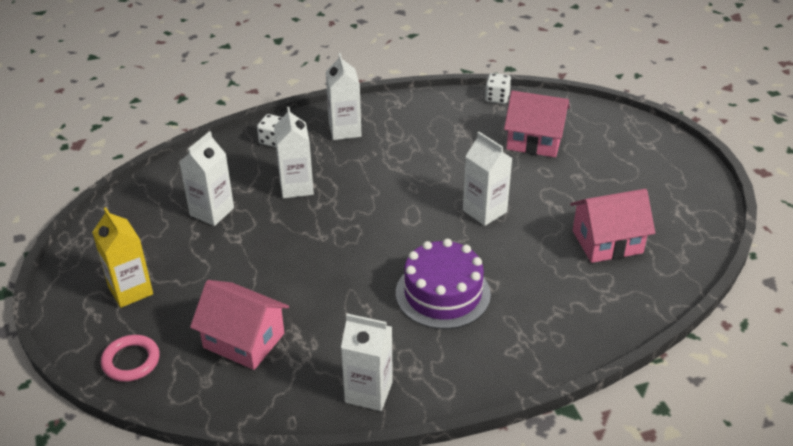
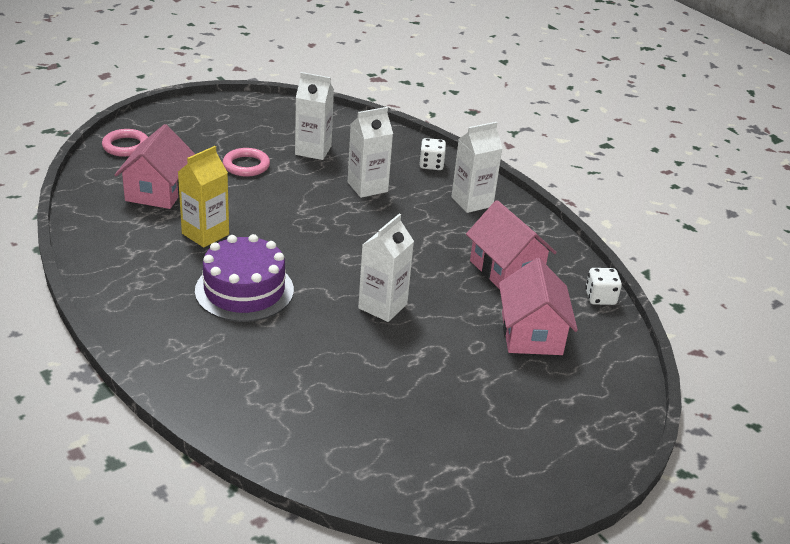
camera: 70 degrees right, 5 degrees down
(130, 290) = (203, 132): yellow carton -> yellow carton (205, 234)
(220, 264) = (246, 165): none -> pink ring
(368, 392) = (107, 261): white carton -> none
(607, 242) = (367, 404): pink house -> pink house (506, 270)

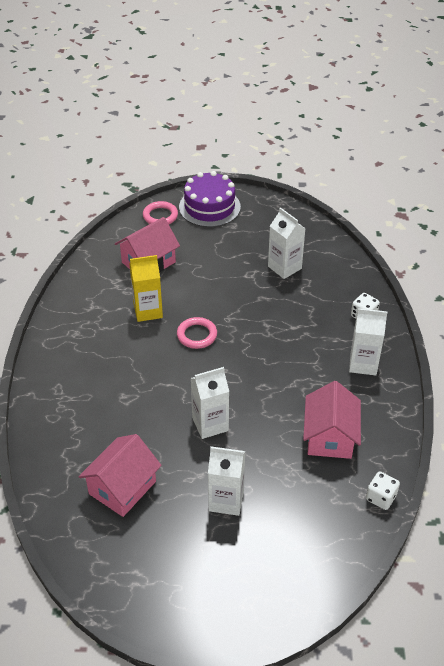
camera: 40 degrees right, 10 degrees up
(244, 290) = (133, 368): purple cake -> purple cake (209, 207)
(246, 165) = (225, 263): pink ring -> pink ring (197, 335)
(367, 187) = (294, 317): white carton -> white carton (226, 500)
(531, 333) = (294, 500): pink house -> pink house (122, 487)

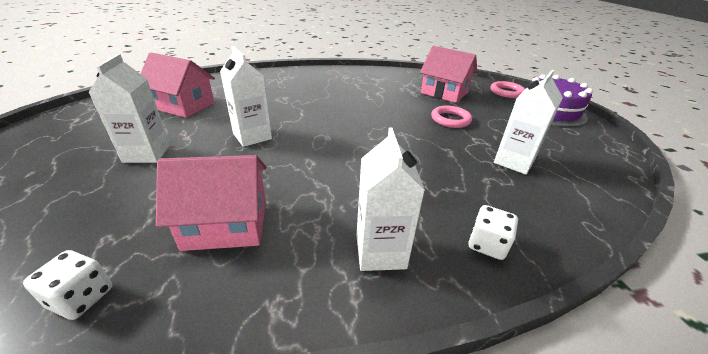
camera: 75 degrees right, 10 degrees down
(148, 311) = (386, 97): yellow carton -> none
(197, 335) = (369, 120): pink ring -> pink ring (450, 119)

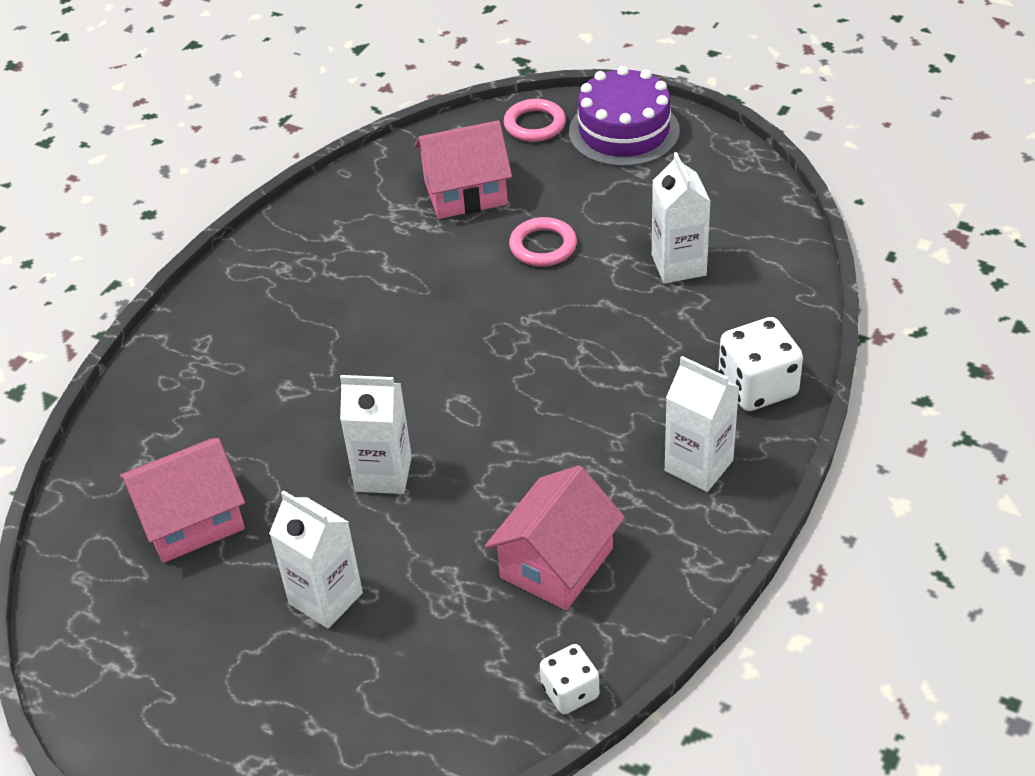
camera: 45 degrees left, 10 degrees up
(487, 244) = (757, 387): white dice -> white dice, size x1.62

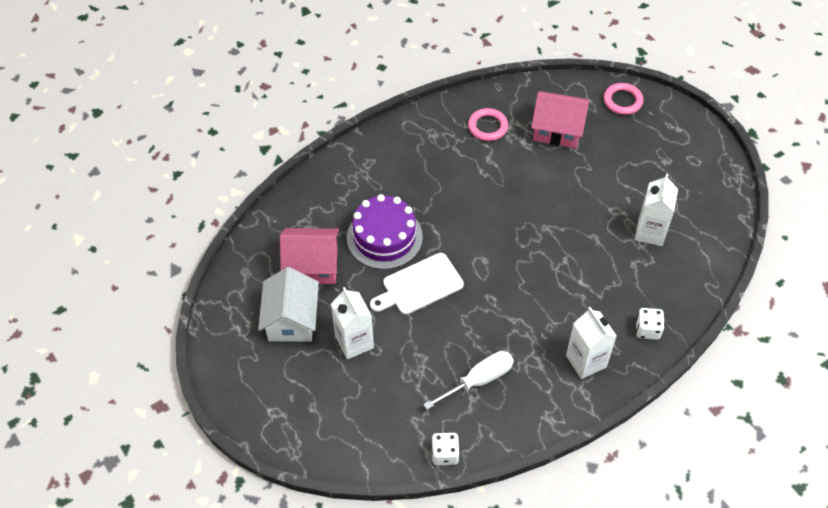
camera: 25 degrees right, 10 degrees up
(200, 612) = (291, 319): none -> white house
(383, 474) = (419, 285): white carton -> white cutting board
(543, 246) = (581, 185): pink ring -> pink ring (487, 127)
(556, 563) = (478, 380): pink house -> white screwdriver
(624, 131) = (672, 128): purple cake -> purple cake (384, 237)
(757, 387) = (647, 330): white dice -> white dice, size x0.62

